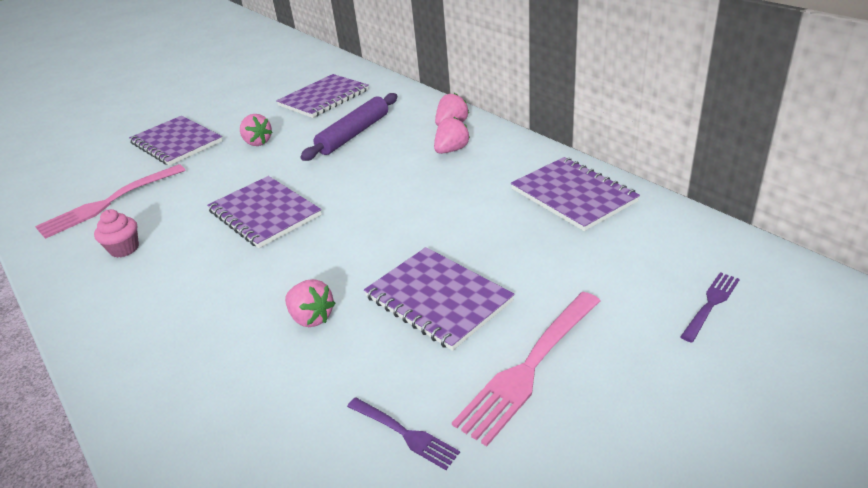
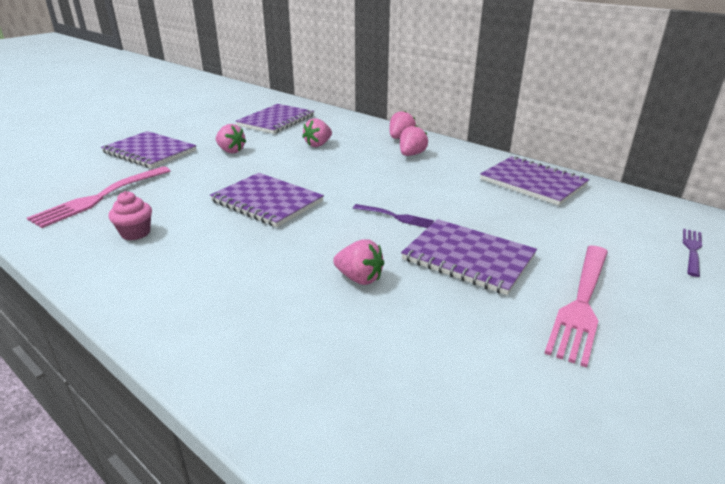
camera: 15 degrees left, 5 degrees down
(354, 134) = (318, 144): purple rolling pin -> pink strawberry
(404, 433) = (505, 364): purple fork -> purple fork (394, 216)

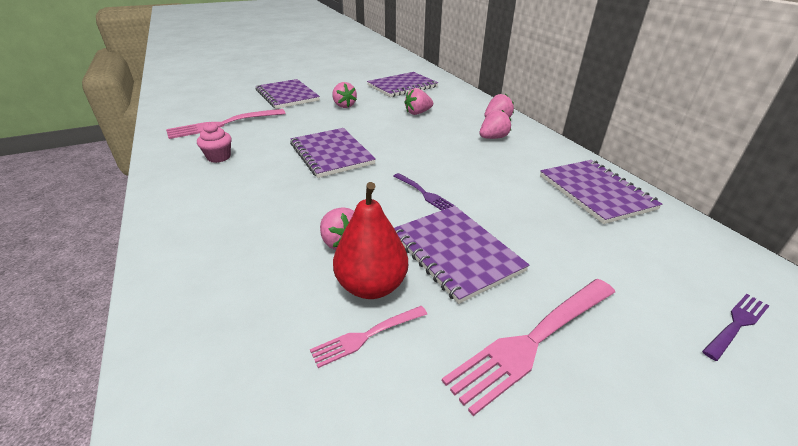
camera: 25 degrees right, 5 degrees up
(424, 305) = (371, 286): none -> red pear
(458, 343) = (367, 335): none -> pink fork

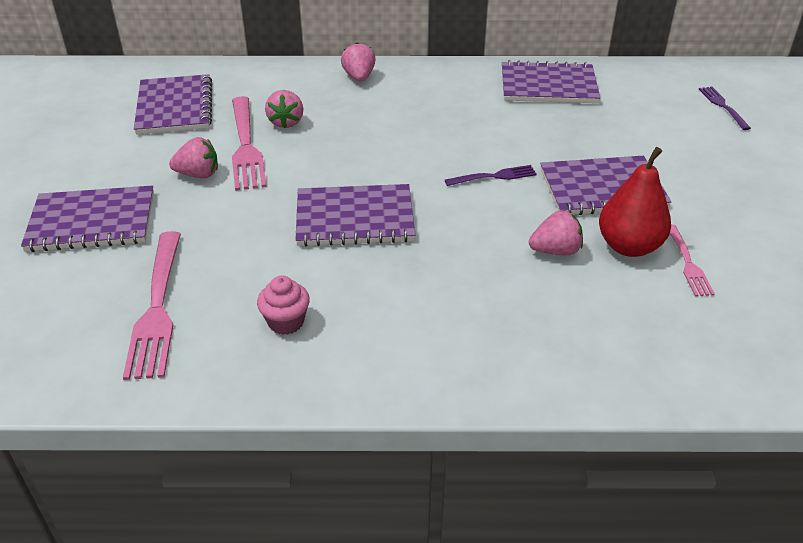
camera: 65 degrees left, 5 degrees up
(493, 138) = (402, 96): pink strawberry -> none
(533, 340) = (714, 188): pink fork -> pink fork (245, 145)

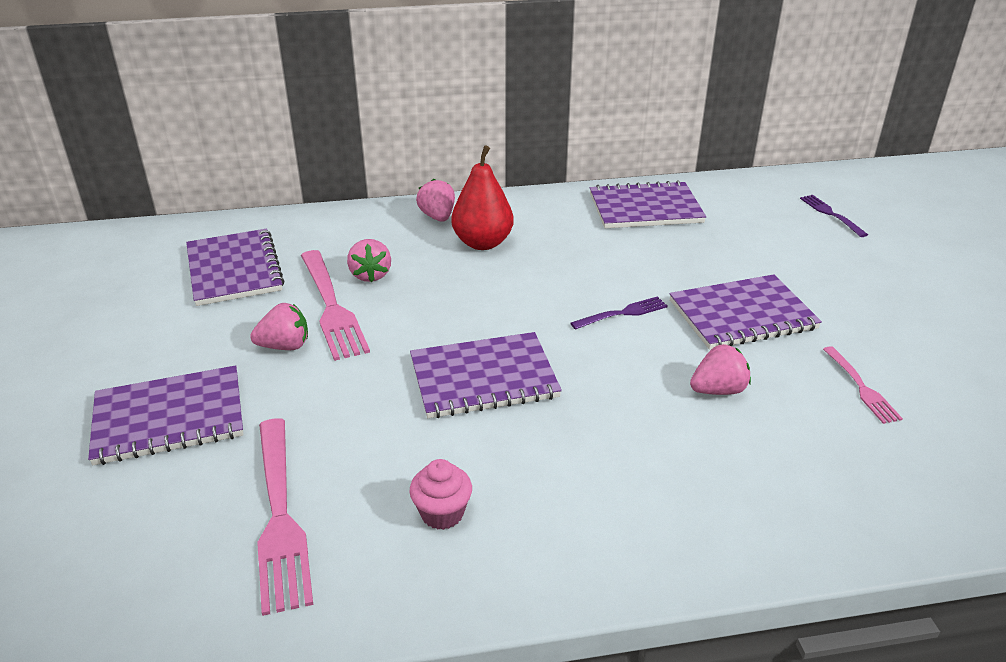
camera: 10 degrees left, 5 degrees down
(629, 246) = (793, 376): red pear -> red pear (482, 243)

